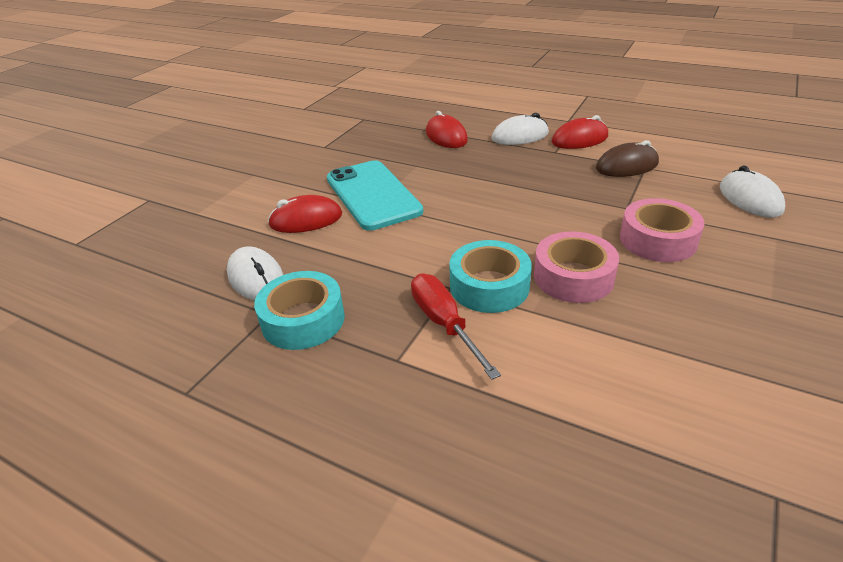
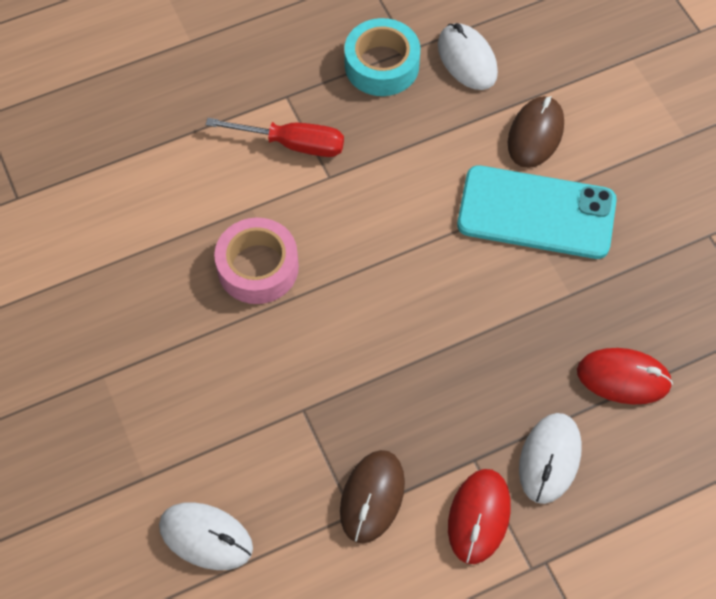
camera: 125 degrees right, 25 degrees up
(256, 278) = (467, 59): white mouse -> white mouse turned 60 degrees clockwise
(306, 220) = (535, 134): red mouse -> brown mouse
(489, 286) = (305, 202): turquoise tape -> none
(657, 240) = (236, 378): pink tape -> none

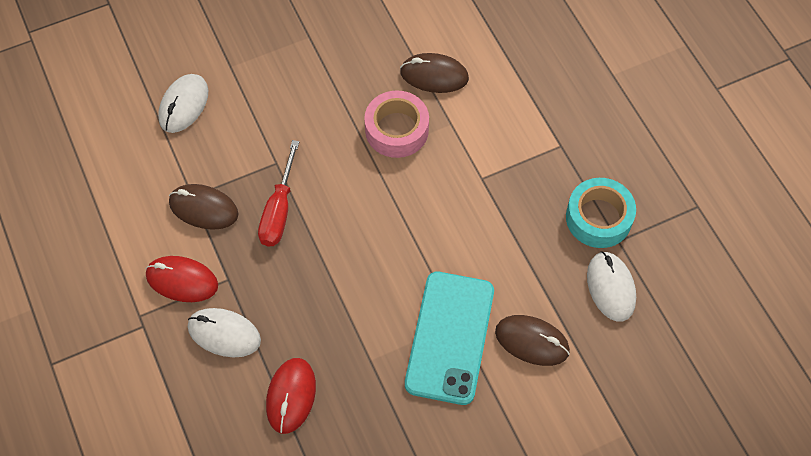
camera: 90 degrees right, 0 degrees up
(178, 225) = (434, 75): none -> brown mouse
(293, 144) = (512, 151): red screwdriver -> red screwdriver (279, 210)
(467, 59) = (610, 287): white mouse -> white mouse turned 75 degrees counterclockwise

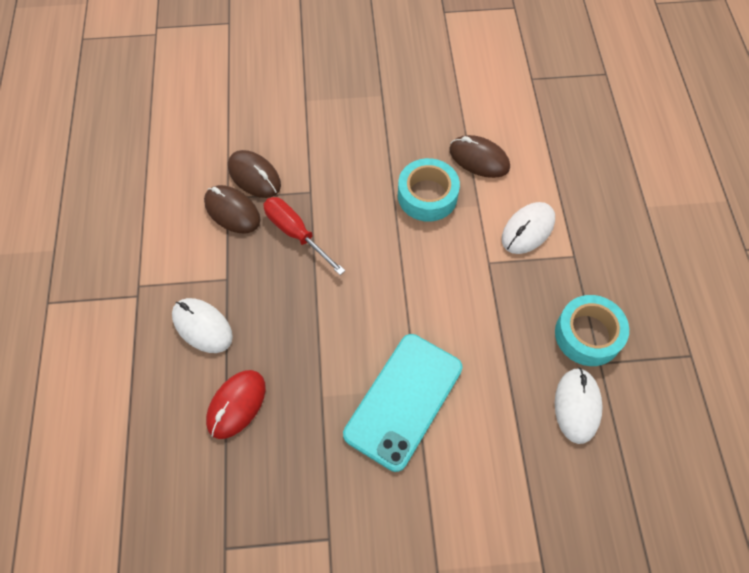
camera: 20 degrees right, 0 degrees up
(182, 280) = (187, 267): red mouse -> none
(184, 105) = (253, 120): white mouse -> white mouse (528, 230)
(279, 210) = (295, 233): red screwdriver -> red screwdriver turned 105 degrees clockwise
(397, 130) = (427, 196): pink tape -> turquoise tape
(532, 341) = (481, 432): brown mouse -> brown mouse (254, 176)

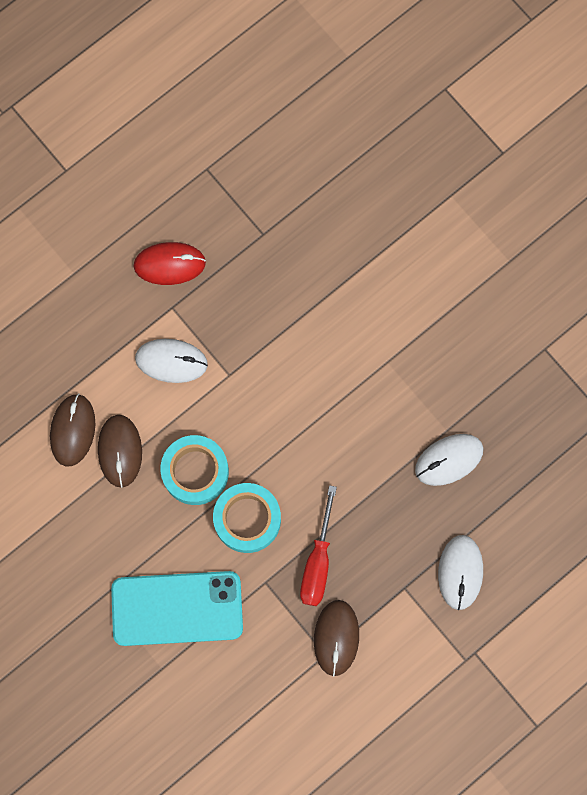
camera: 125 degrees left, 15 degrees up
(236, 405) = (502, 491): red mouse -> red mouse (169, 264)
(254, 176) = (285, 648): brown mouse -> brown mouse (73, 430)
(403, 400) = (404, 364): turquoise phone -> turquoise phone (177, 608)
(577, 406) = (314, 232): white mouse -> white mouse (449, 460)
(588, 335) = (243, 256): turquoise tape -> turquoise tape (247, 519)

